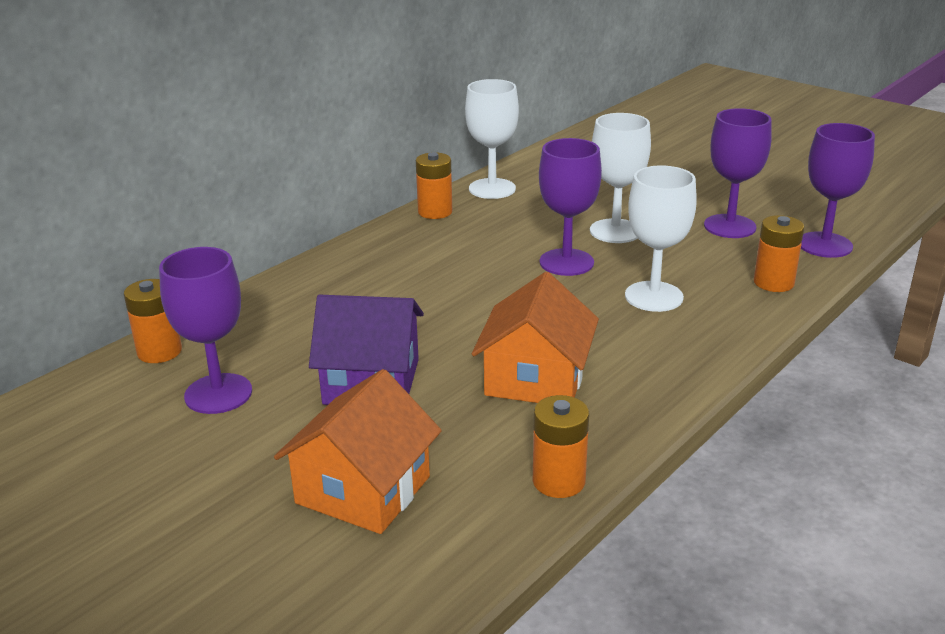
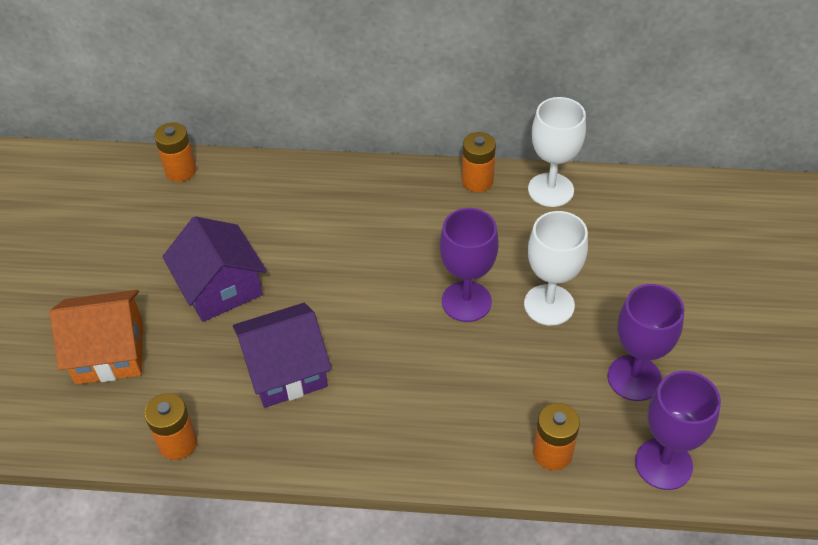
camera: 55 degrees right, 20 degrees up
(218, 394) = (157, 226): purple goblet -> none
(535, 378) = (286, 370): orange house -> purple house
(654, 296) = (458, 382): white goblet -> none

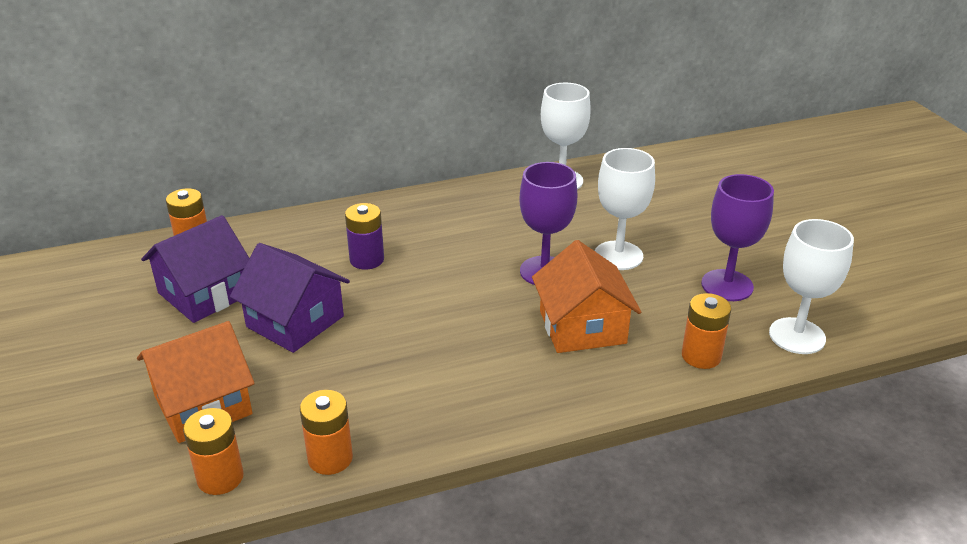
camera: 25 degrees left, 15 degrees down
(286, 370) = (407, 366): purple house -> purple house (204, 294)
(315, 235) = (367, 260): none -> purple battery
(462, 380) = (582, 327): none -> orange house
(477, 181) = (493, 189): orange battery -> orange battery (220, 477)
(663, 464) = (797, 336): purple goblet -> white goblet

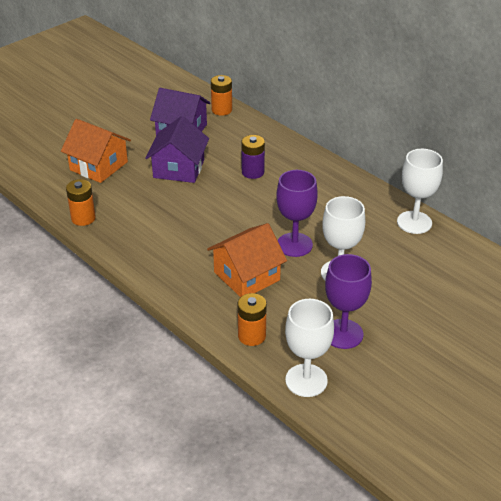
camera: 65 degrees right, 5 degrees up
(220, 477) = (54, 191): orange battery -> none

